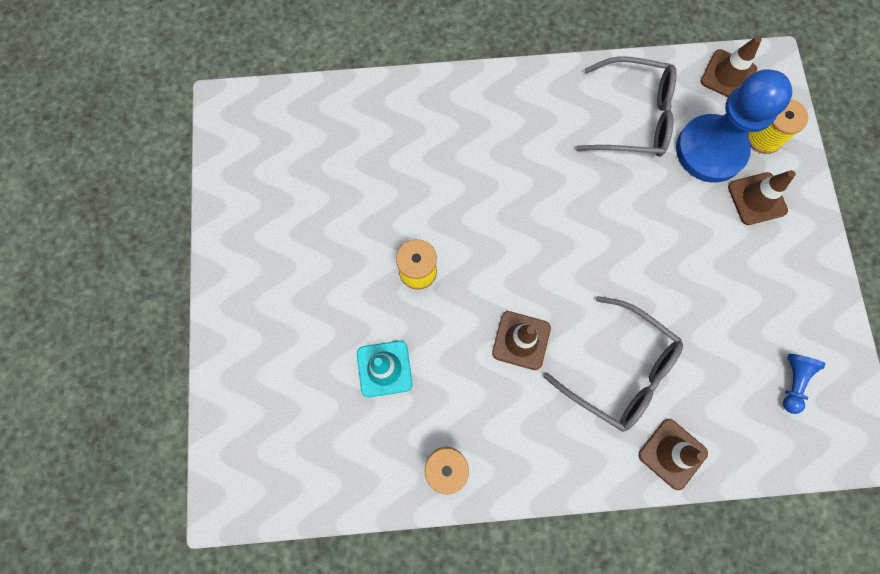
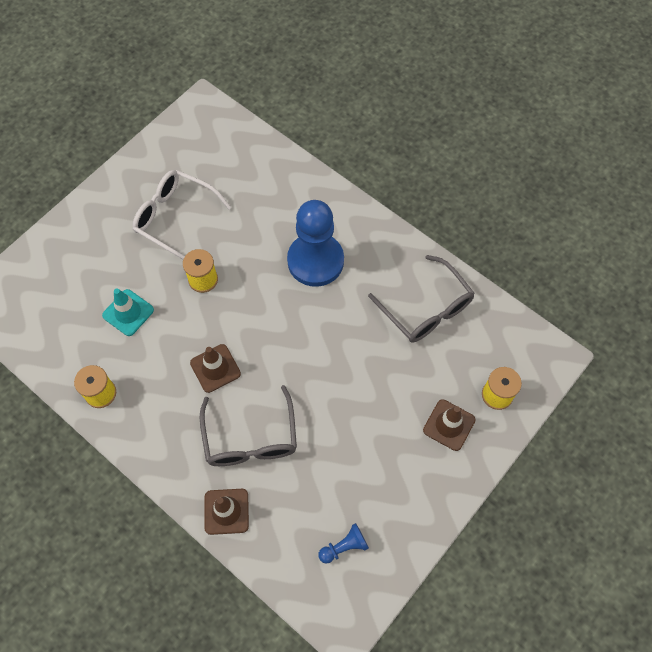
camera: 45 degrees right, 10 degrees down
(325, 238) = (175, 218): none -> white glasses
(710, 150) = (452, 370): blue pawn -> blue pawn (315, 261)
(728, 75) = (518, 338): brown traffic cone -> none

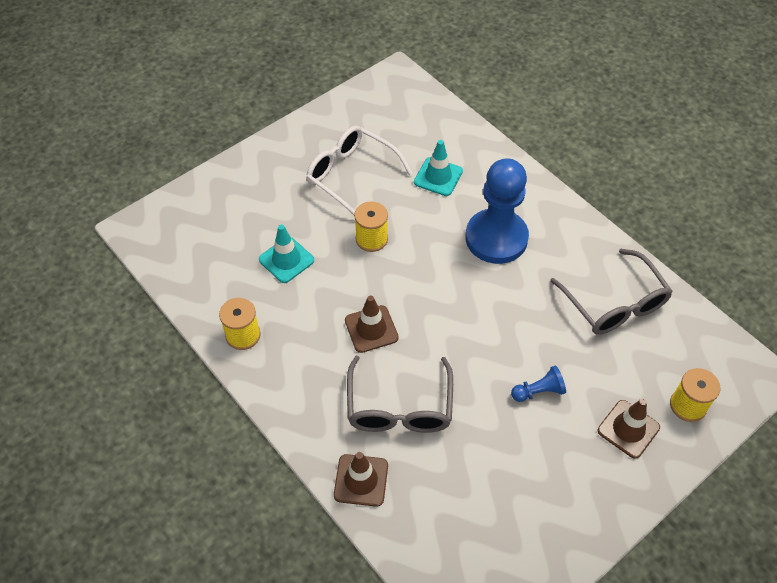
camera: 10 degrees right, 10 degrees down
(255, 207) = (438, 177): none -> turquoise traffic cone
(344, 546) = (491, 542): blue pawn -> blue pawn (538, 391)

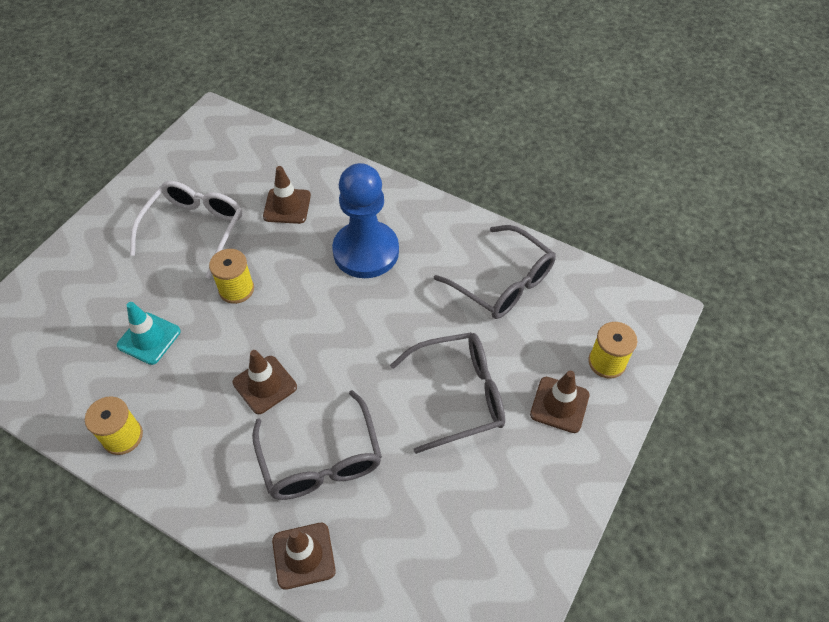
camera: 20 degrees left, 0 degrees up
(351, 176) = (195, 229): white glasses -> white glasses turned 90 degrees clockwise
(438, 177) = (287, 206): turquoise traffic cone -> brown traffic cone
(538, 391) = (459, 395): blue pawn -> grey glasses

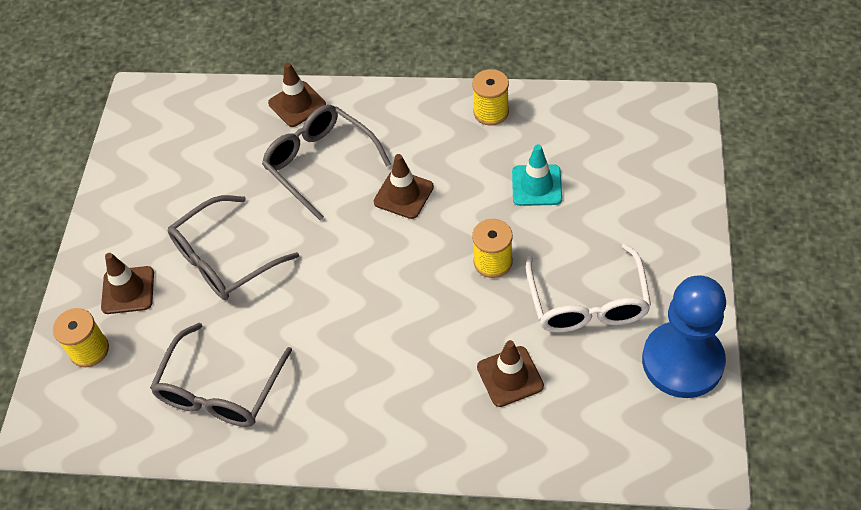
camera: 160 degrees right, 0 degrees up
(366, 251) = (386, 361): blue pawn -> blue pawn (682, 361)
(503, 283) = (220, 390): grey glasses -> grey glasses turned 90 degrees counterclockwise

